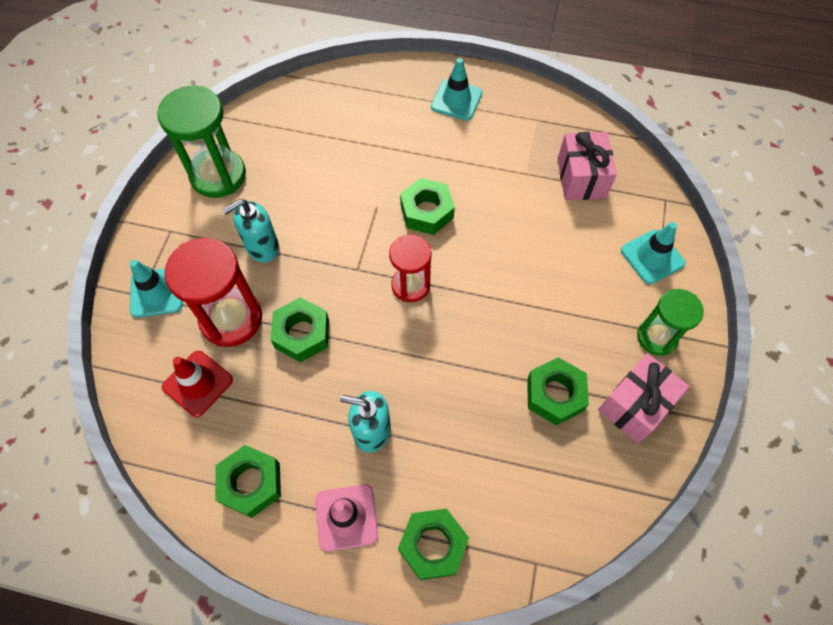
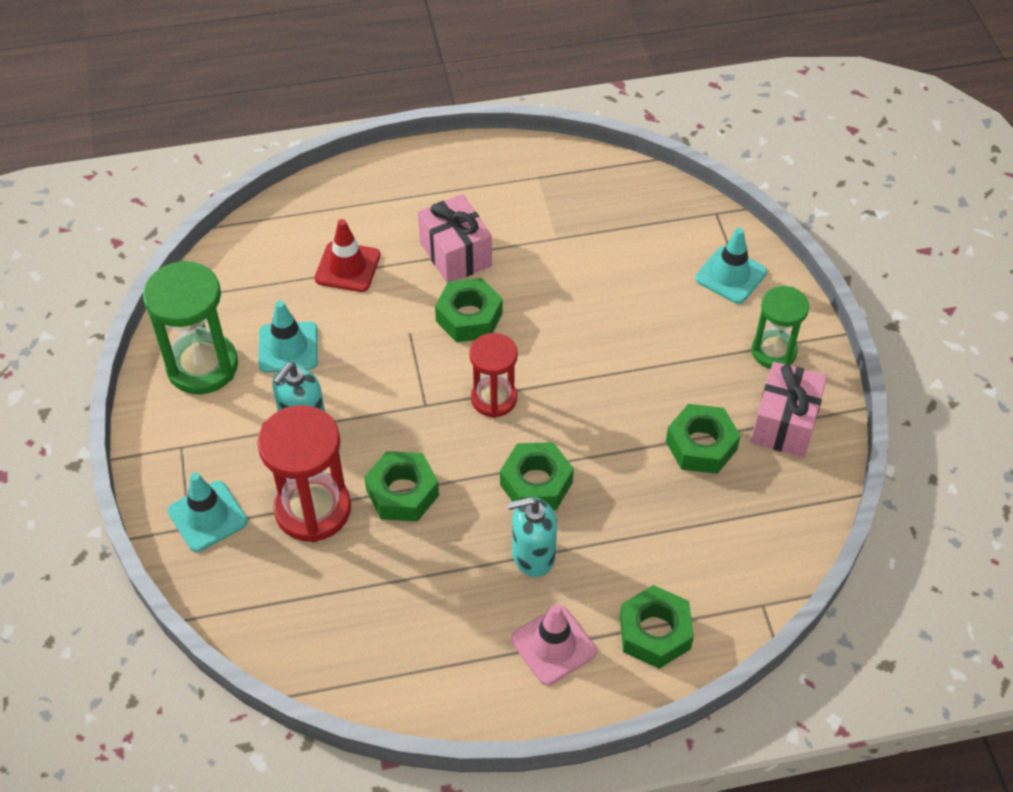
camera: 25 degrees left, 10 degrees down
(198, 383) = (315, 588): red traffic cone -> red traffic cone (347, 267)
(251, 483) = (434, 657): green nut -> green nut (536, 483)
(456, 100) = (436, 186): turquoise traffic cone -> turquoise traffic cone (288, 347)
(581, 178) = (617, 222): pink gift -> pink gift (455, 254)

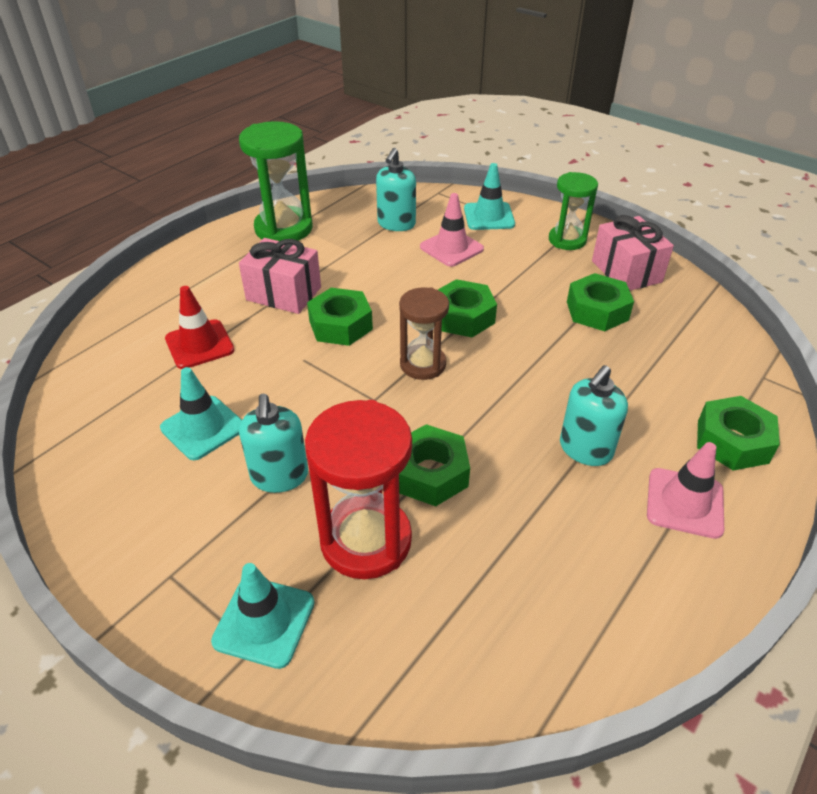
camera: 40 degrees left, 10 degrees down
(202, 366) = (126, 491): green hourglass -> green hourglass (284, 229)
(494, 398) = (423, 364): red hourglass -> brown hourglass
(536, 483) = (524, 399): green nut -> green nut (463, 317)
(631, 231) = (396, 224): none -> turquoise soap dispenser
(650, 292) = (451, 248): none -> pink traffic cone

